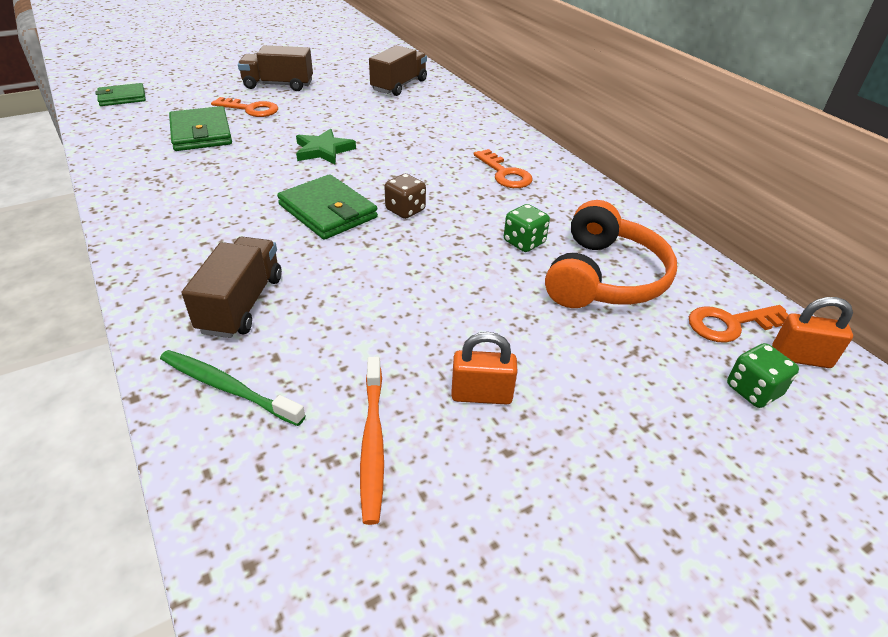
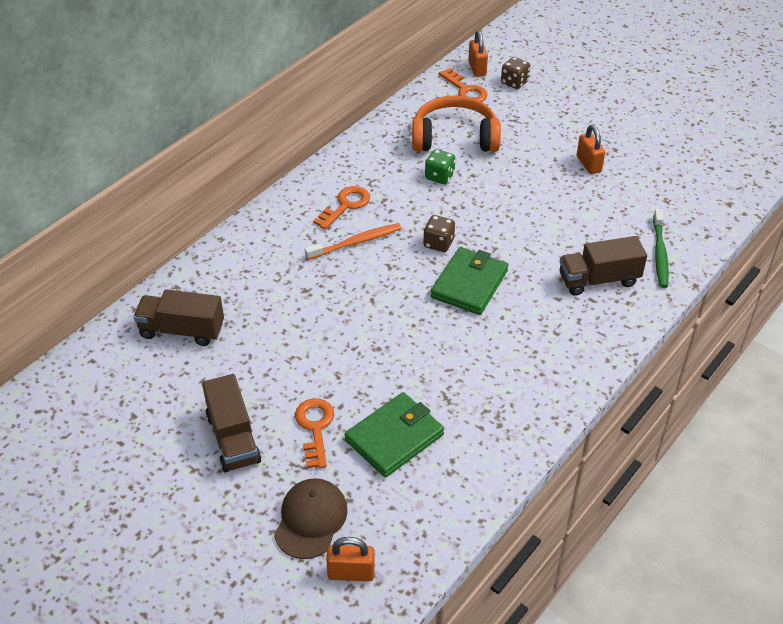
camera: 110 degrees left, 5 degrees up
(122, 97) = (351, 573): green wallet -> orange padlock
(179, 94) = (311, 519): none -> brown cap
(323, 150) = (373, 328): green star -> none
(372, 443) = (647, 190): orange toothbrush -> orange toothbrush (356, 242)
(753, 390) = (514, 82): green dice -> brown dice

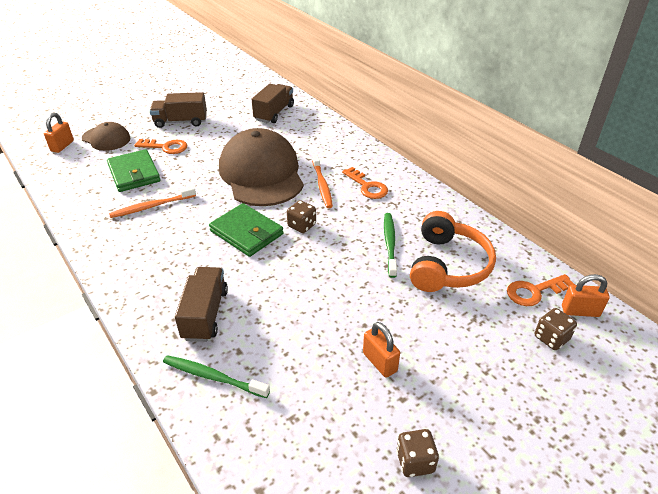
camera: 105 degrees right, 5 degrees down
(349, 302) = (261, 173): none -> brown cap
(439, 176) = (390, 243): green dice -> green toothbrush
(459, 387) = (151, 206): none -> orange toothbrush
(588, 164) = (379, 362): orange padlock -> orange padlock turned 60 degrees clockwise
(661, 138) = (415, 461): none -> brown dice

